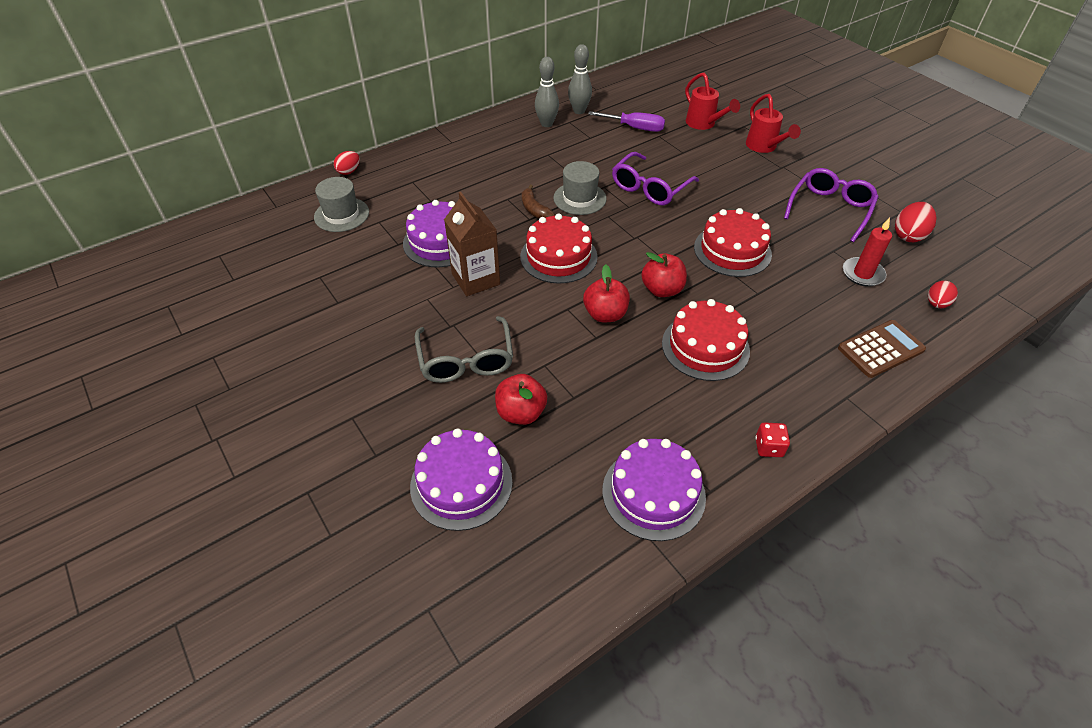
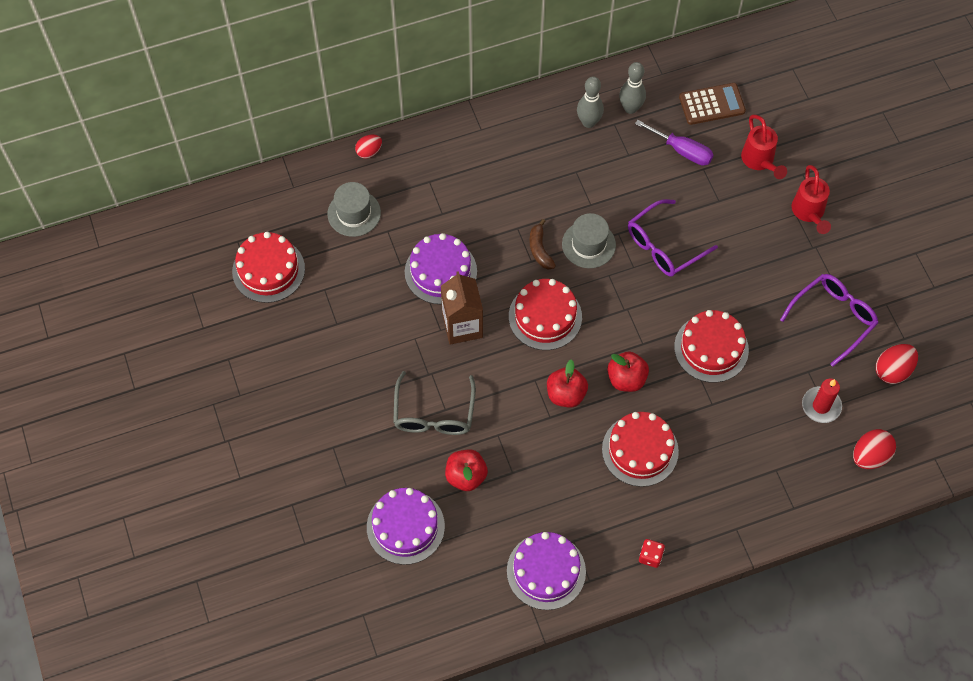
camera: 15 degrees right, 15 degrees up
(255, 272) = (268, 270): none -> red cake
(880, 349) = (791, 490): brown calculator -> brown calculator (712, 104)
(936, 304) = (870, 456): red egg -> red egg, size x1.52

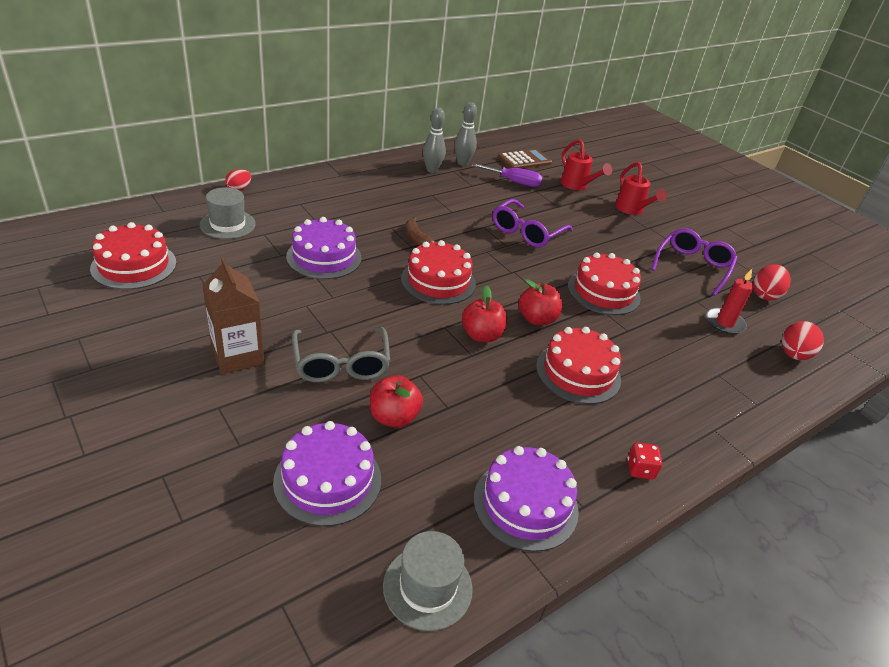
camera: 20 degrees left, 25 degrees down
(462, 326) = (356, 293): brown carton -> brown carton (237, 356)
(588, 244) = (460, 234): grey hat -> grey hat (427, 587)

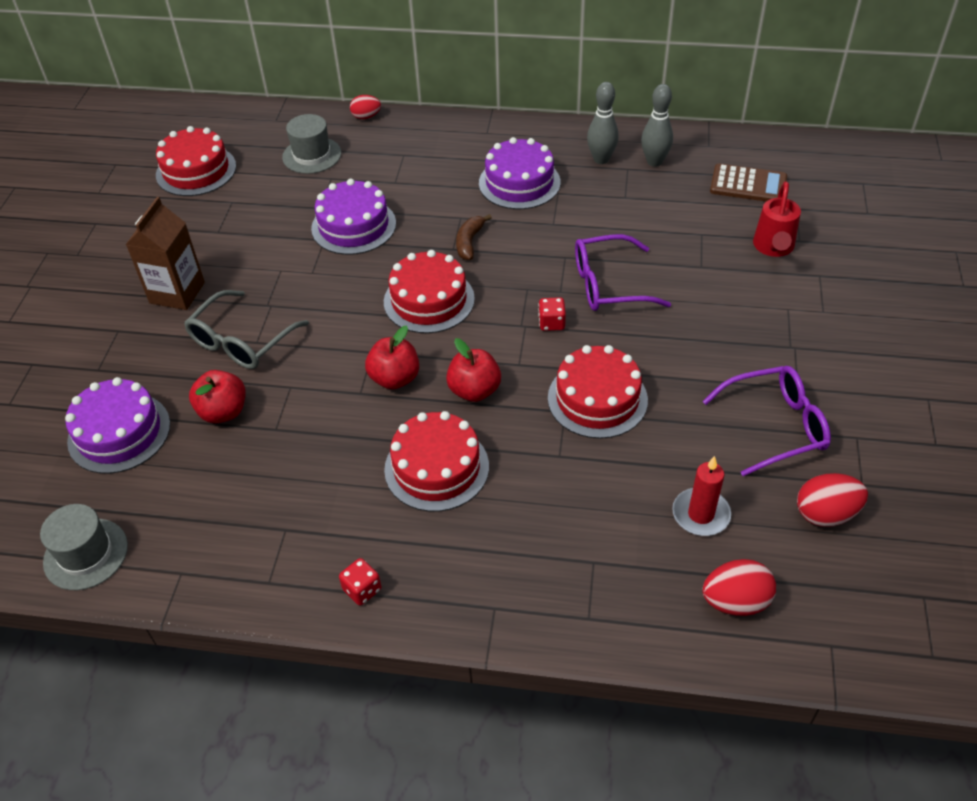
camera: 50 degrees right, 10 degrees up
(514, 182) = (687, 211): purple screwdriver -> none
(525, 504) = (227, 547): purple cake -> purple cake (519, 183)
(526, 264) = (551, 323): none -> red dice
(632, 210) = (805, 313): red watering can -> none

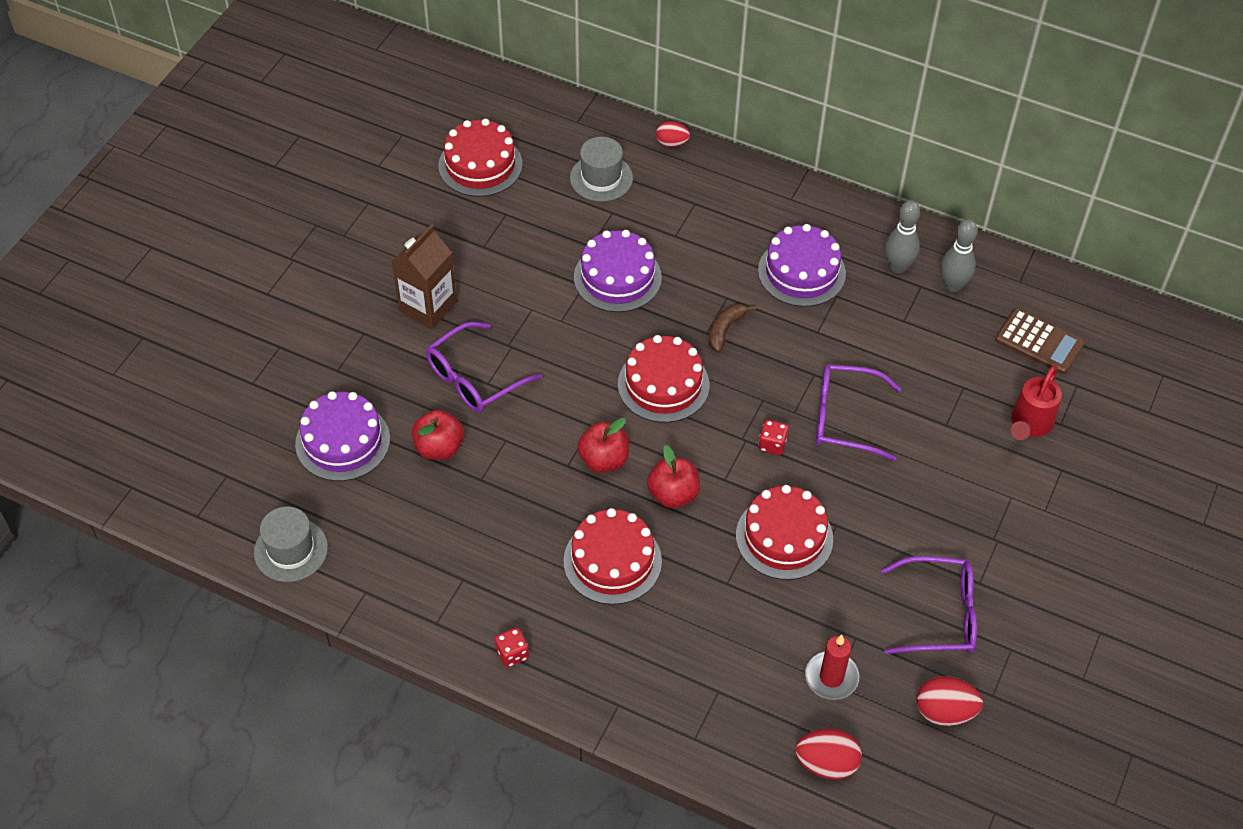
camera: 15 degrees right, 5 degrees up
(241, 341) = (474, 378): grey glasses -> purple glasses

